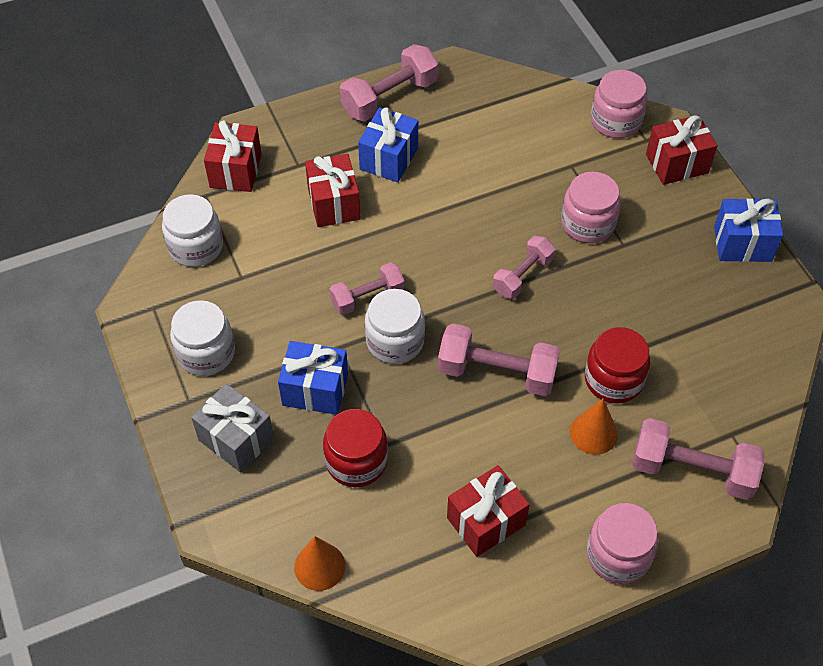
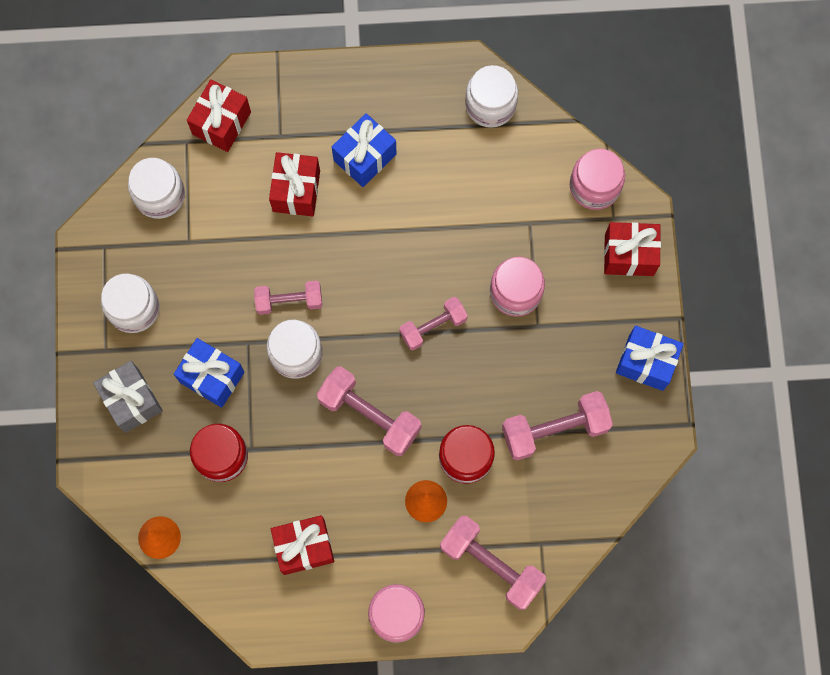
camera: 20 degrees right, 20 degrees up
(389, 98) = (393, 86): pink dumbbell -> pink dumbbell (554, 429)
(487, 87) = (490, 105): none -> white jar

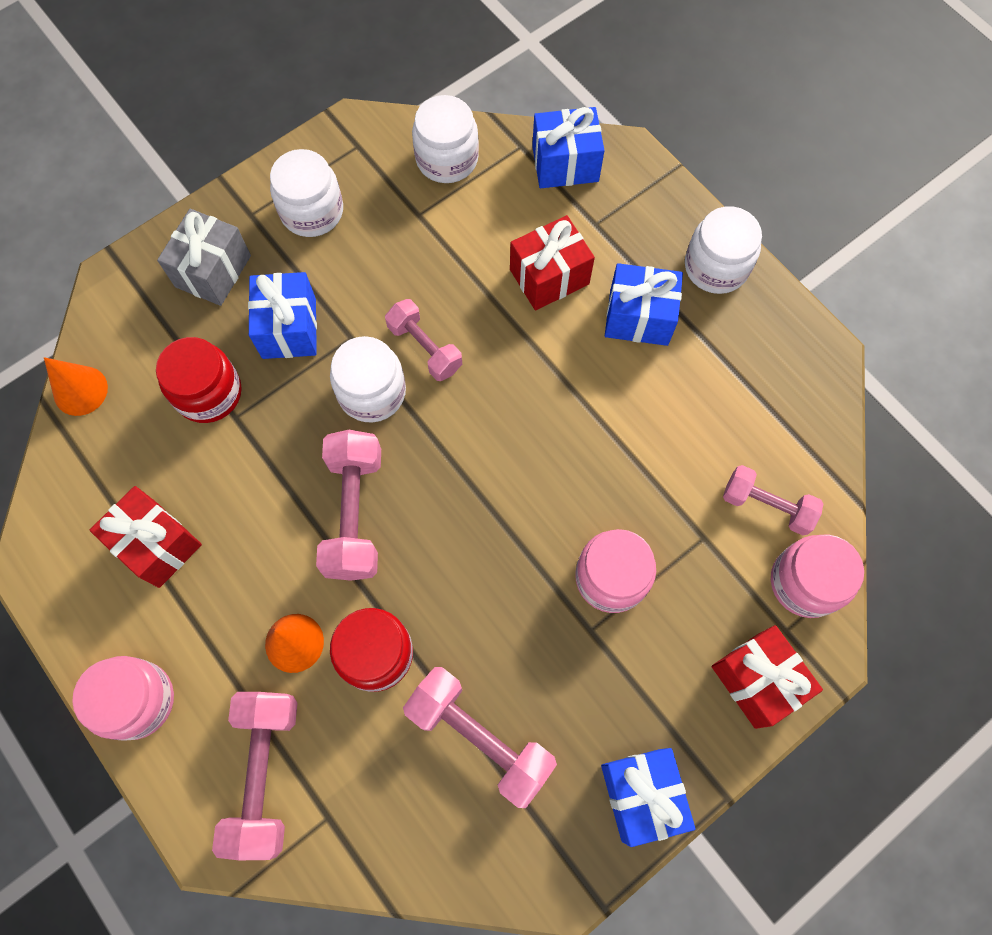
camera: 55 degrees right, 5 degrees down
(221, 123) = (565, 164): red gift -> blue gift
(433, 327) = (503, 513): pink dumbbell -> pink dumbbell (766, 505)
(490, 105) = (802, 404): white jar -> white jar (716, 267)

